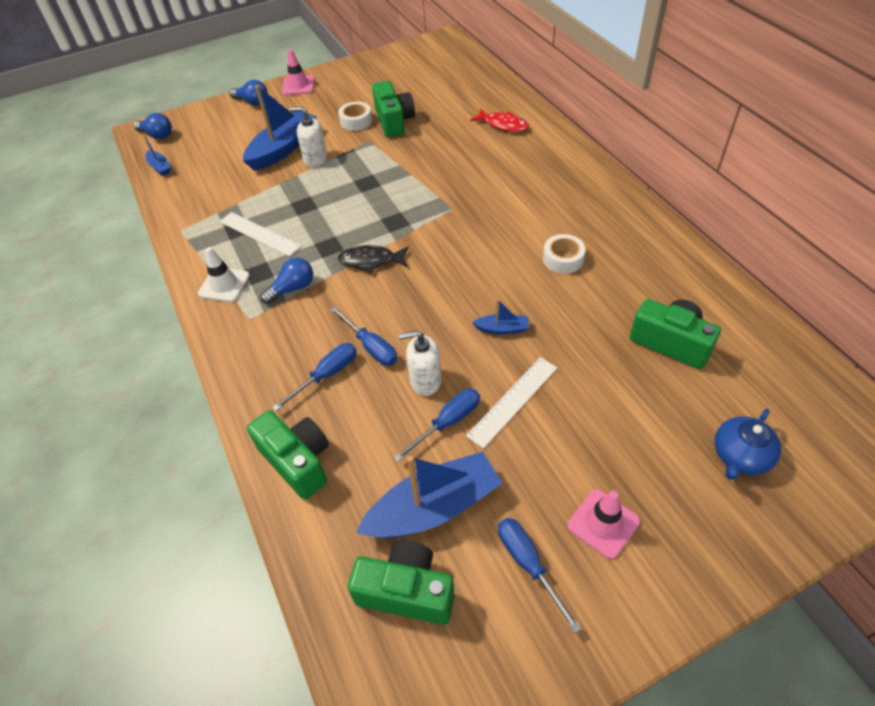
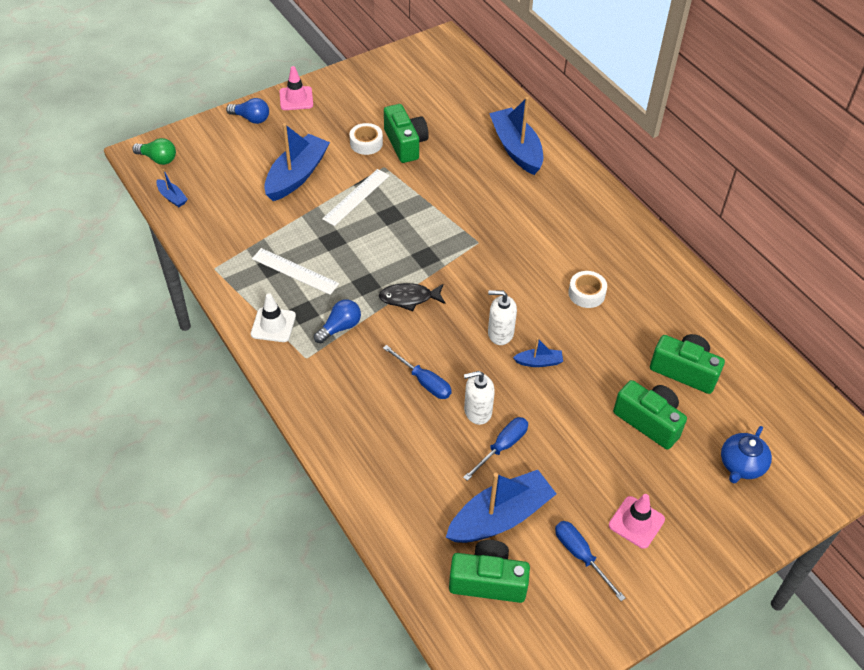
camera: 10 degrees left, 0 degrees up
(157, 135) = (158, 159): blue light bulb -> green light bulb
(297, 461) = (379, 484): green camera -> green camera (649, 421)
(315, 159) = (333, 188): white soap dispenser -> white soap dispenser (500, 333)
(326, 375) = (389, 409): blue screwdriver -> none
(503, 125) = (516, 149): red fish -> blue boat
(513, 401) = (555, 426): white ruler -> white ruler (356, 197)

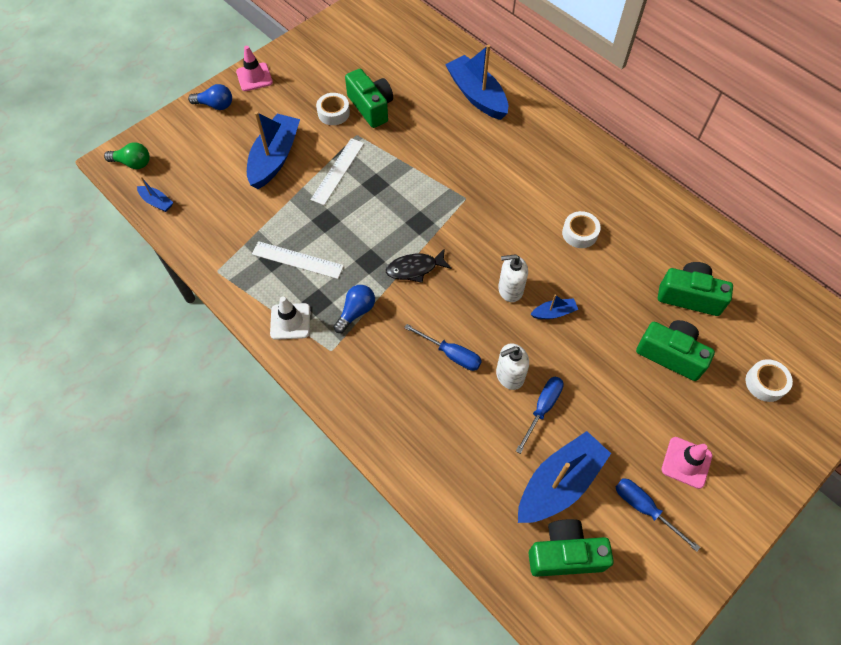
camera: 10 degrees left, 10 degrees up
(741, 465) = (765, 383): blue teapot -> white tape

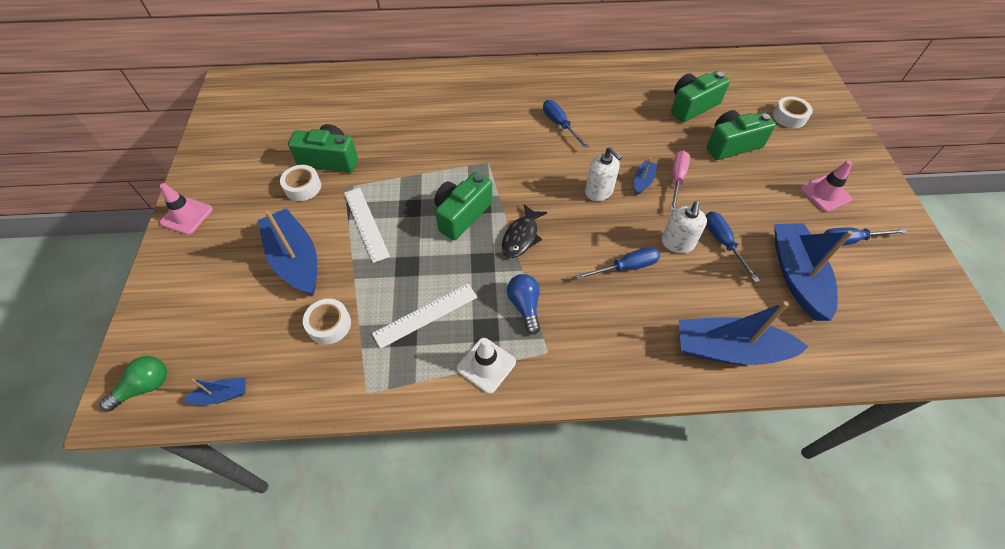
camera: 50 degrees left, 5 degrees down
(215, 105) = (175, 266): blue light bulb -> none
(477, 95) = (401, 94): blue boat -> blue boat (729, 350)
(510, 289) = (599, 192): white soap dispenser -> white soap dispenser turned 75 degrees counterclockwise
(556, 216) = (560, 125): none -> blue screwdriver
(565, 554) = (862, 313): green camera -> green camera (462, 215)
(579, 233) = (587, 123): white tape -> white tape (329, 325)
(582, 336) = (677, 179): none -> pink screwdriver

